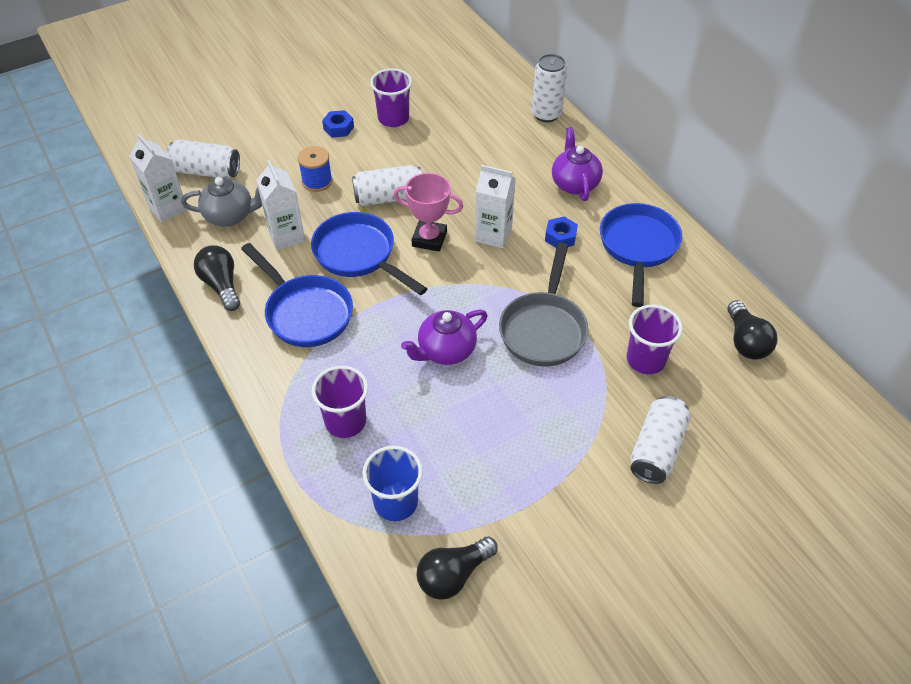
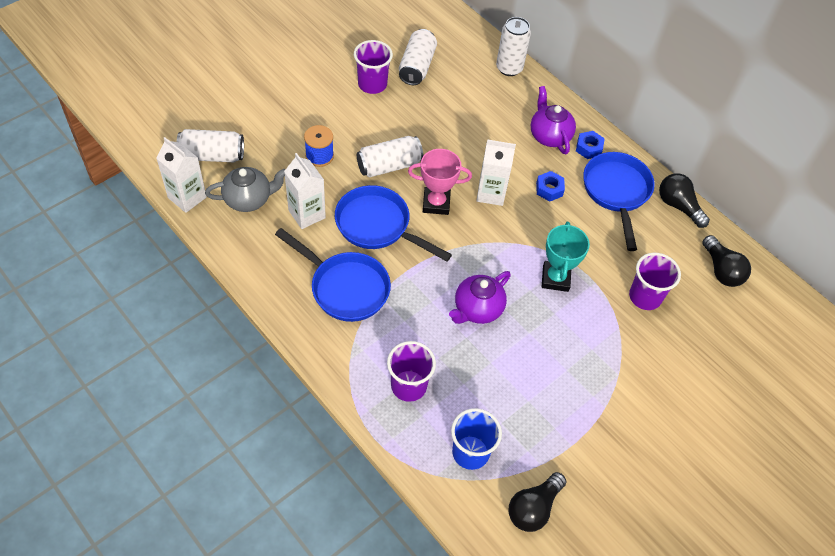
camera: 15 degrees left, 5 degrees up
(221, 285) = (261, 270): black light bulb -> black light bulb (678, 206)
(338, 128) = (324, 99): blue nut -> blue nut (588, 148)
(544, 329) = (555, 278): grey pan -> turquoise trophy
(656, 449) = (670, 375): white can -> white can (417, 66)

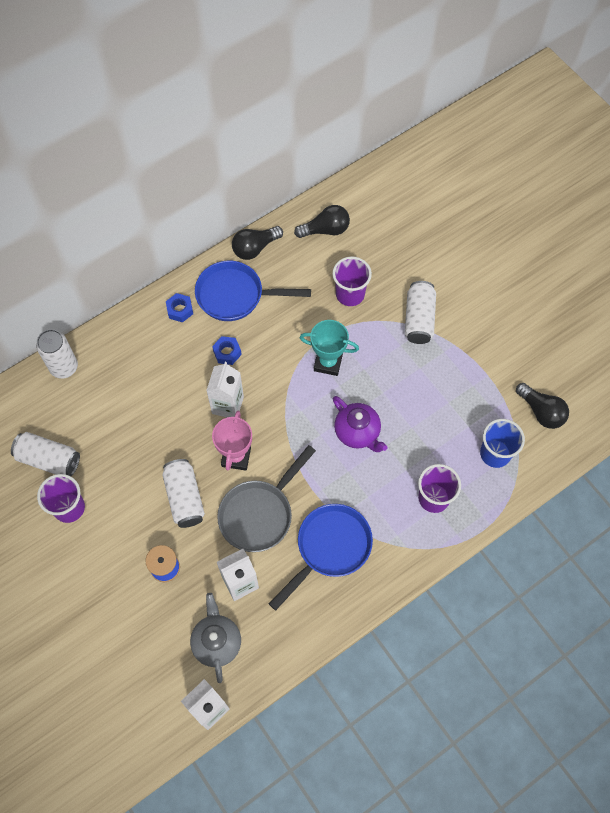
camera: 80 degrees left, 10 degrees up
(212, 155) = (153, 682): white can -> white can (419, 319)
(377, 226) = (260, 514): blue pan -> grey pan
(549, 136) = (161, 342): purple teapot -> none

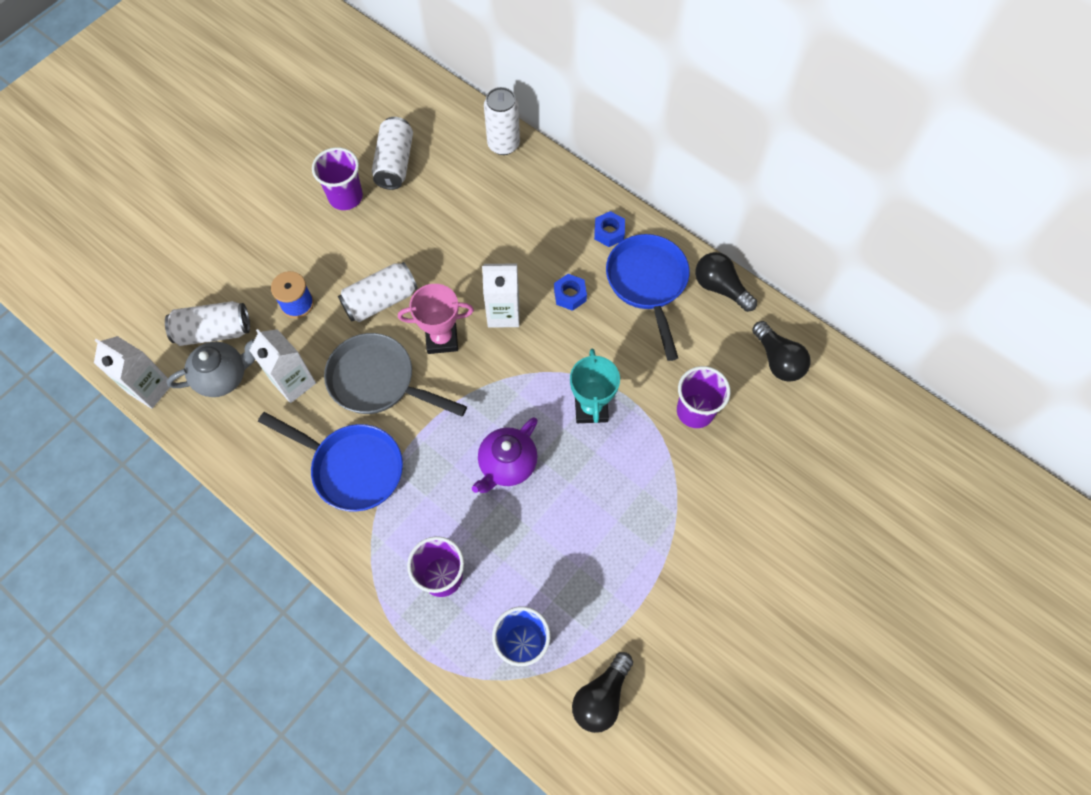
camera: 75 degrees right, 0 degrees up
(419, 319) = (688, 504): white can -> white can (214, 331)

